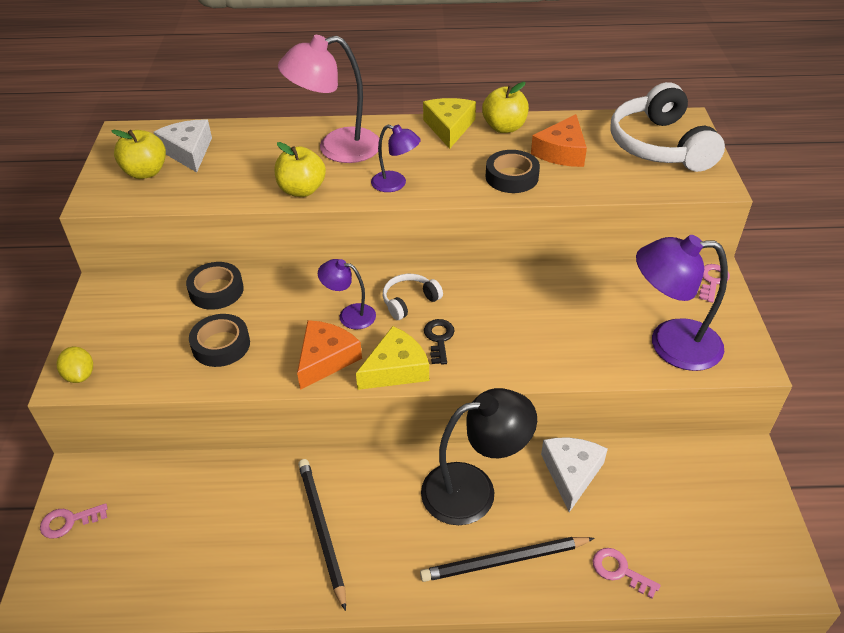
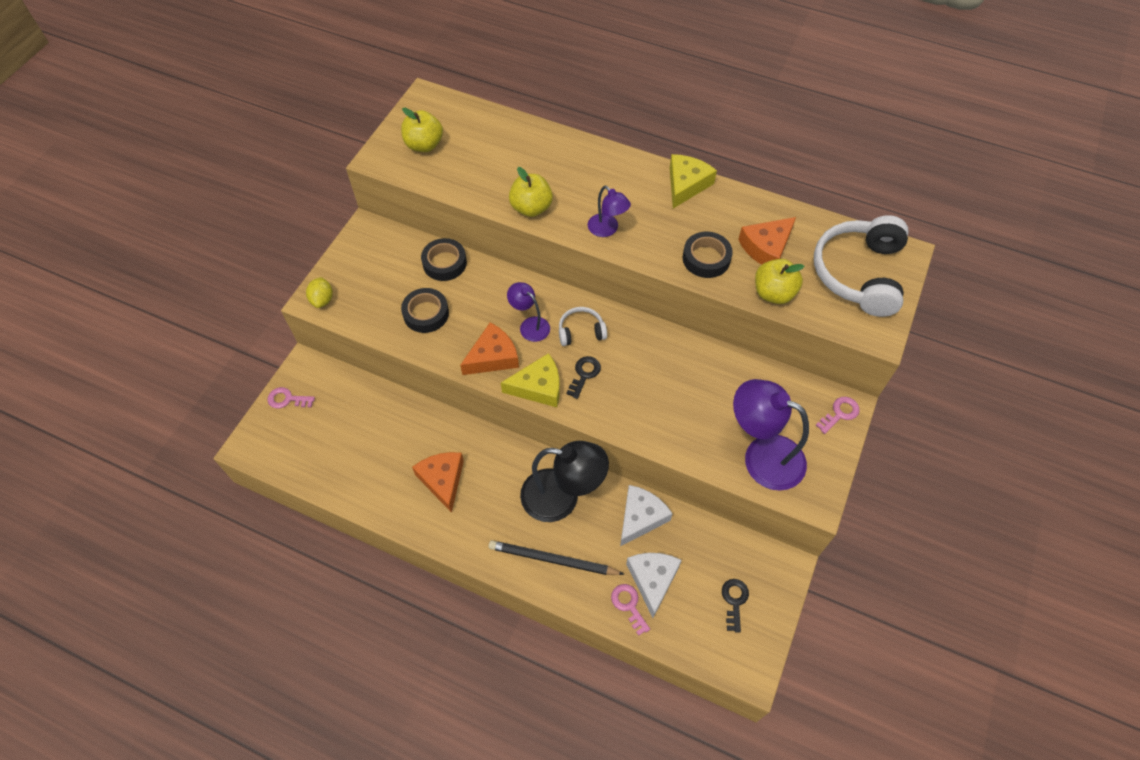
camera: 25 degrees right, 15 degrees up
(188, 151) = (465, 135): white cheese -> white cheese (652, 580)
(322, 530) = (442, 480): black pencil -> orange cheese
(336, 148) = (581, 174): pink lamp -> none
(504, 127) = (733, 202): yellow apple -> yellow apple (773, 293)
(723, 514) = (734, 601): none -> black key

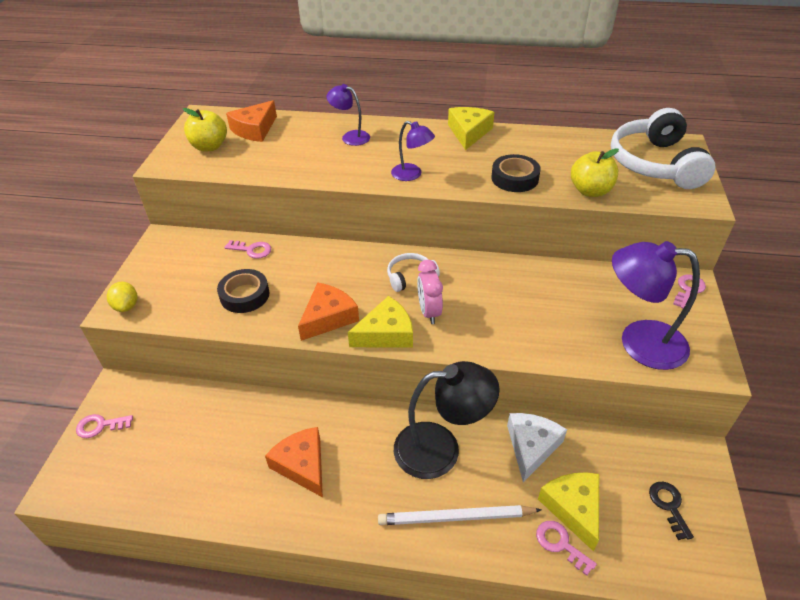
camera: 15 degrees left, 15 degrees down
(444, 263) = (252, 250): black tape -> pink key
(530, 325) = (357, 282): purple lamp -> purple lamp (350, 137)
(531, 208) = (332, 172): yellow apple -> none
(553, 560) = (456, 517): black pencil -> white pencil
(584, 374) = (429, 312): black key -> pink clock
(652, 580) = (573, 508): white cheese -> yellow cheese
(766, 248) = (564, 161): orange cheese -> orange cheese (254, 129)

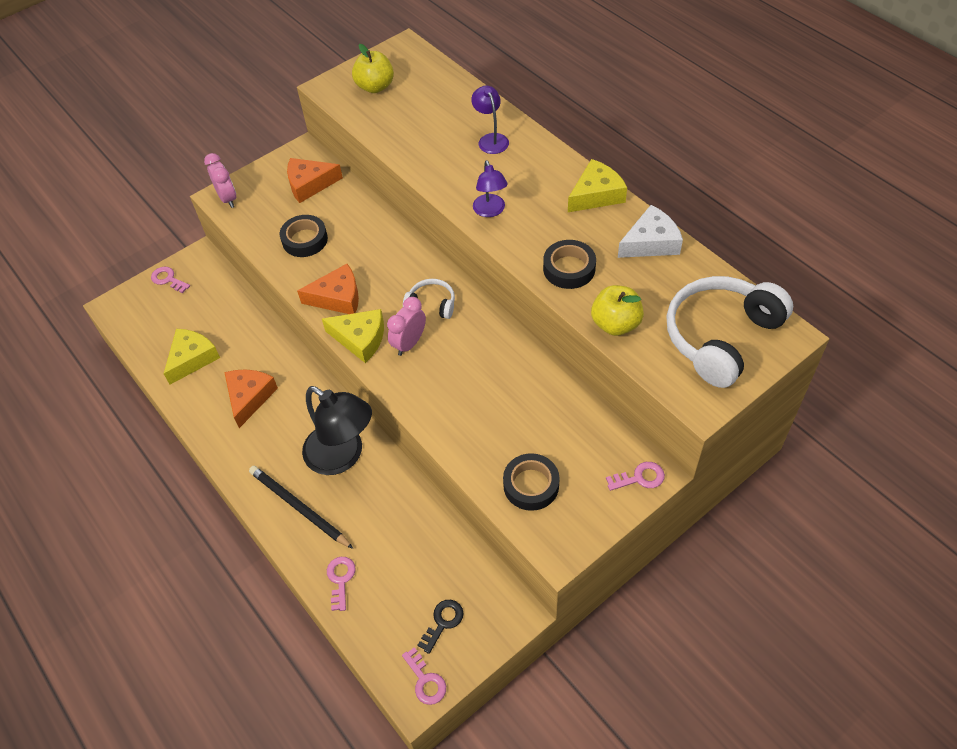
camera: 45 degrees right, 10 degrees up
(126, 306) = (227, 198): yellow lemon -> pink clock
(252, 250) = (349, 202): pink key -> pink key (425, 681)
(254, 129) = (426, 87): orange cheese -> orange cheese (309, 184)
(456, 517) = (299, 508): white pencil -> black pencil
(531, 447) = (403, 505): white cheese -> white cheese (651, 242)
(573, 508) = (377, 566): yellow cheese -> yellow cheese (192, 358)
(639, 342) = (531, 485): purple lamp -> black tape

